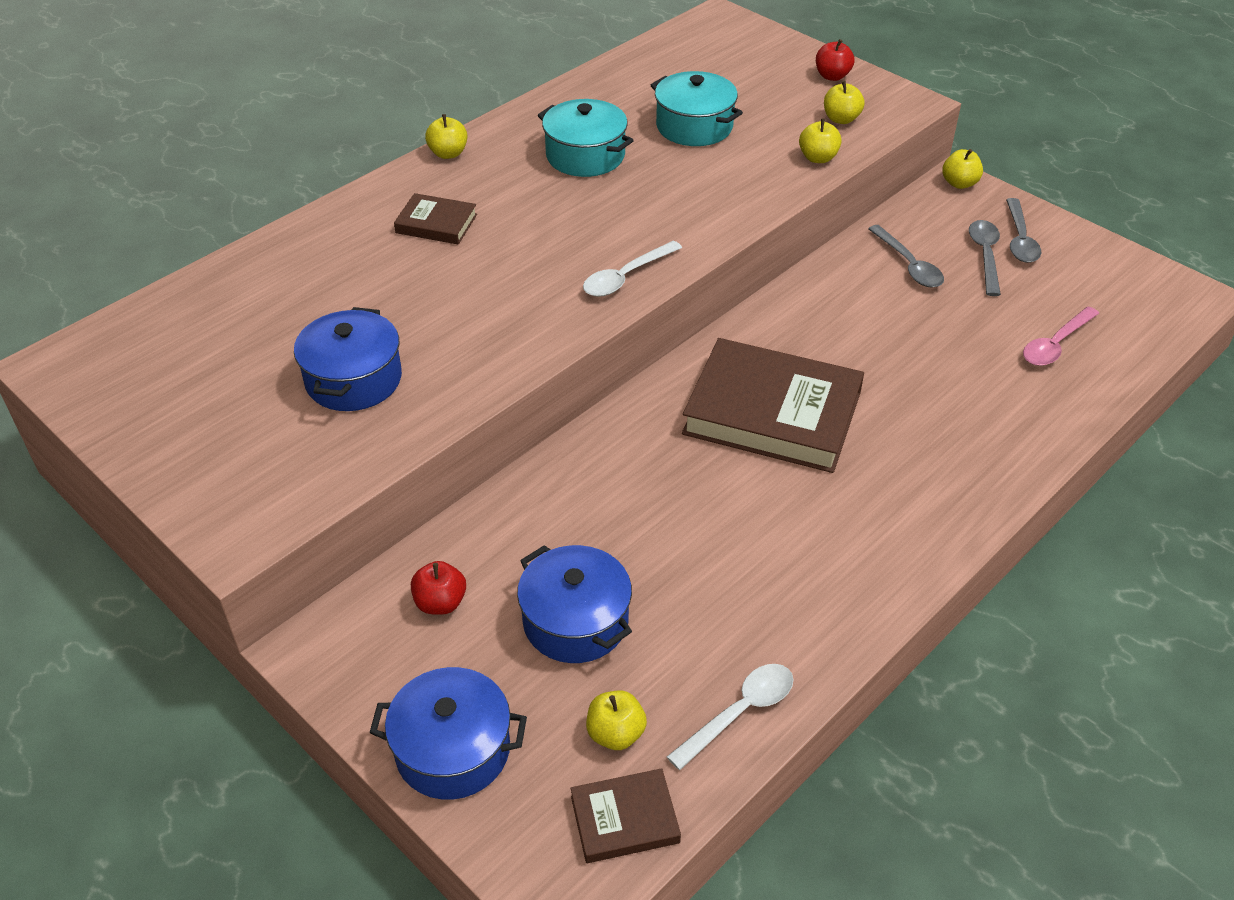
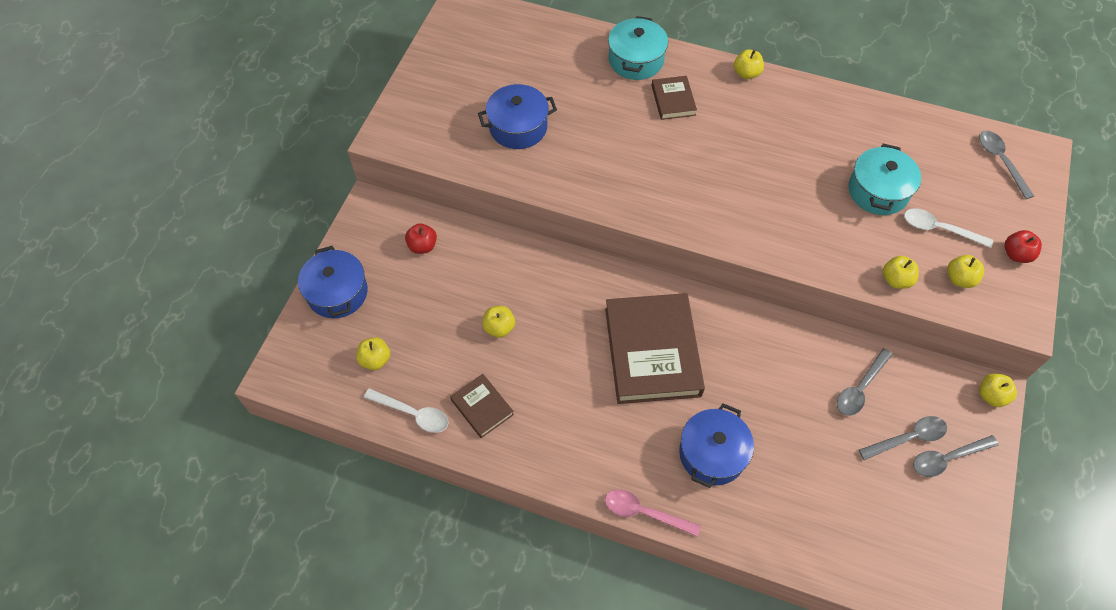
camera: 65 degrees right, 15 degrees up
(575, 621) = (438, 312): blue pot -> blue pot (712, 454)
(585, 156) = (796, 144): turquoise pot -> turquoise pot (636, 60)
(624, 819) = (327, 384): brown book -> brown book (482, 407)
(625, 277) = (684, 216): white spoon -> white spoon (939, 229)
(646, 557) = (499, 328): none -> yellow apple
(712, 41) = (1000, 161): none -> grey spoon
(1055, 345) = (831, 513): pink spoon -> pink spoon (644, 512)

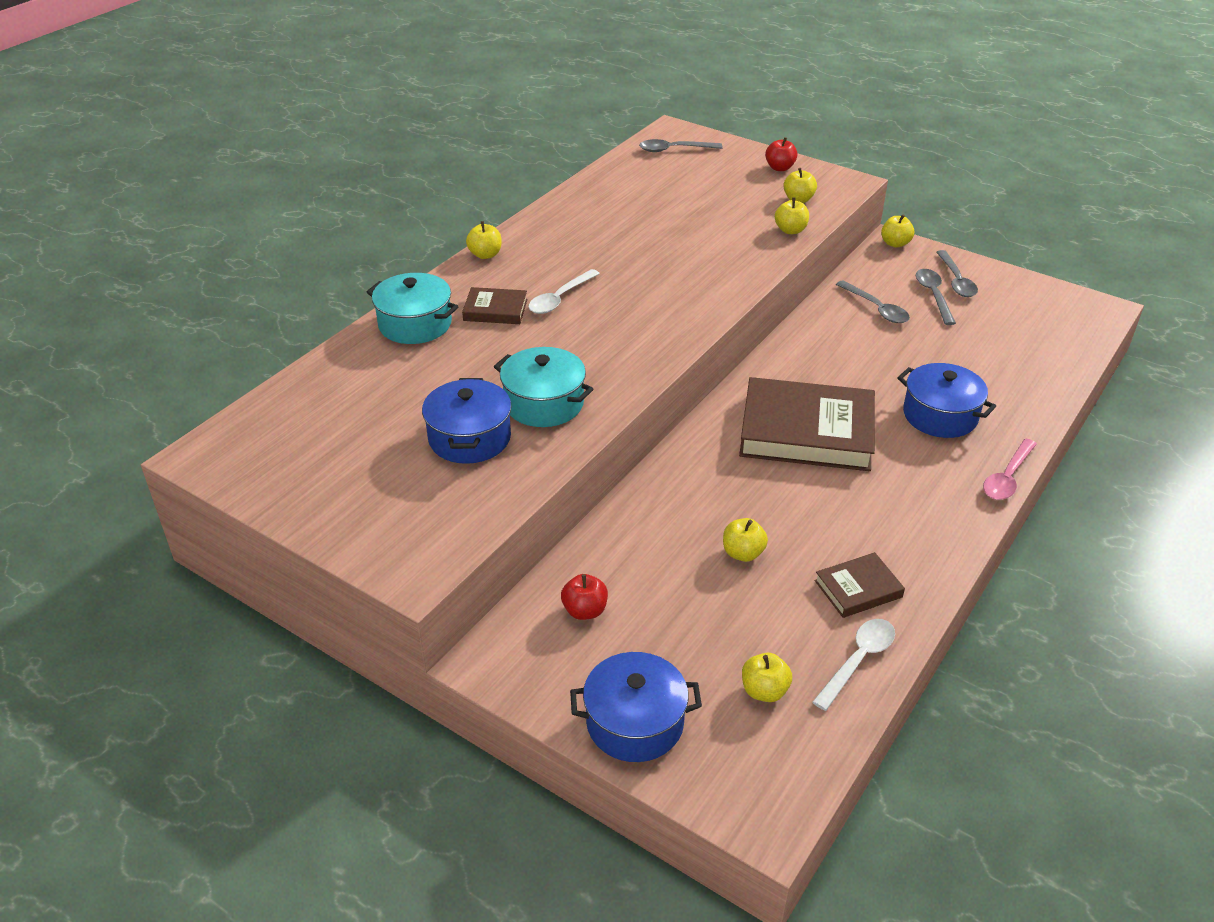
camera: 75 degrees left, 20 degrees down
(878, 191) = (682, 215): turquoise pot -> turquoise pot (544, 403)
(939, 229) = (739, 196): white spoon -> white spoon (559, 299)

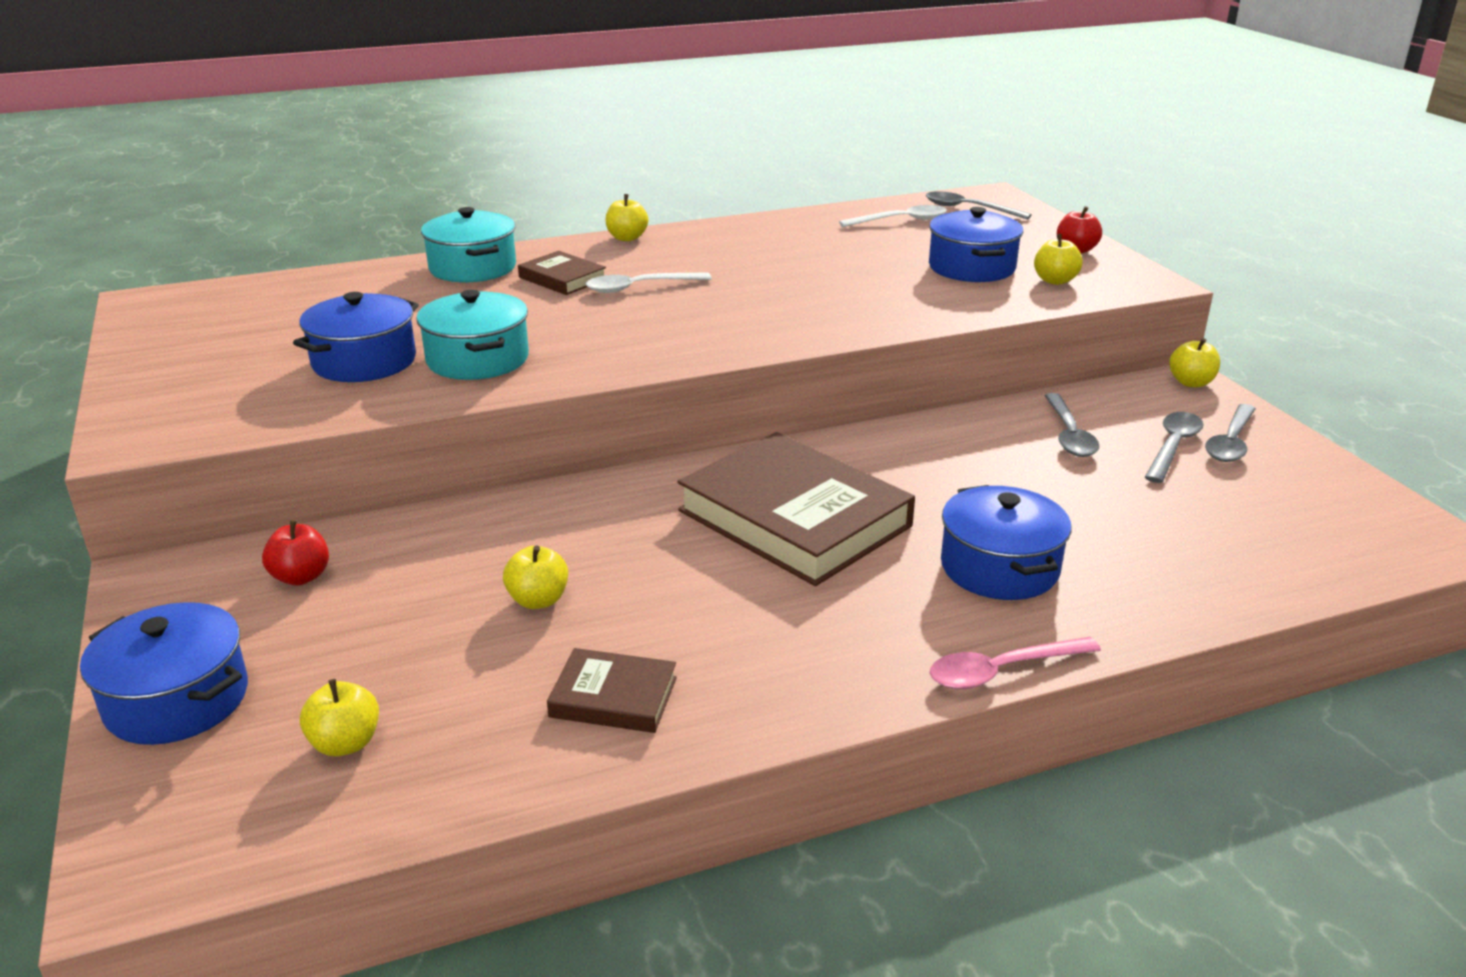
camera: 35 degrees right, 10 degrees down
(739, 205) = (971, 267): none -> blue pot
(790, 230) = (999, 303): yellow apple -> none
(858, 660) = (496, 771): white spoon -> white spoon (901, 221)

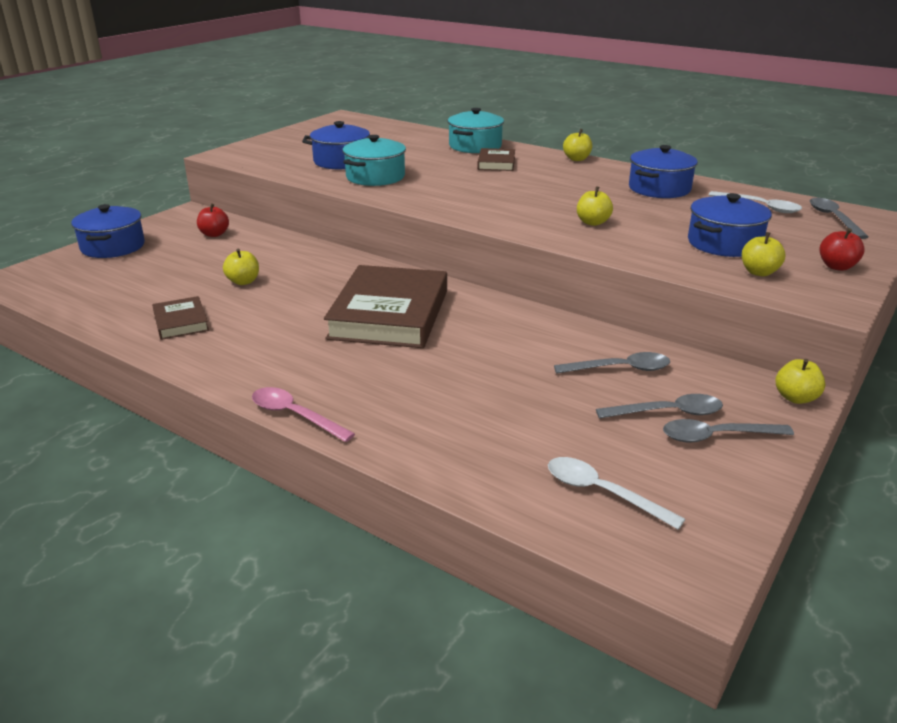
camera: 55 degrees right, 0 degrees up
(345, 743) = (107, 283): yellow apple -> yellow apple (592, 222)
(639, 287) = (516, 179): white spoon -> white spoon (602, 492)
(999, 567) = (409, 387): blue pot -> blue pot (659, 189)
(1069, 435) = (620, 369): grey spoon -> grey spoon turned 150 degrees counterclockwise

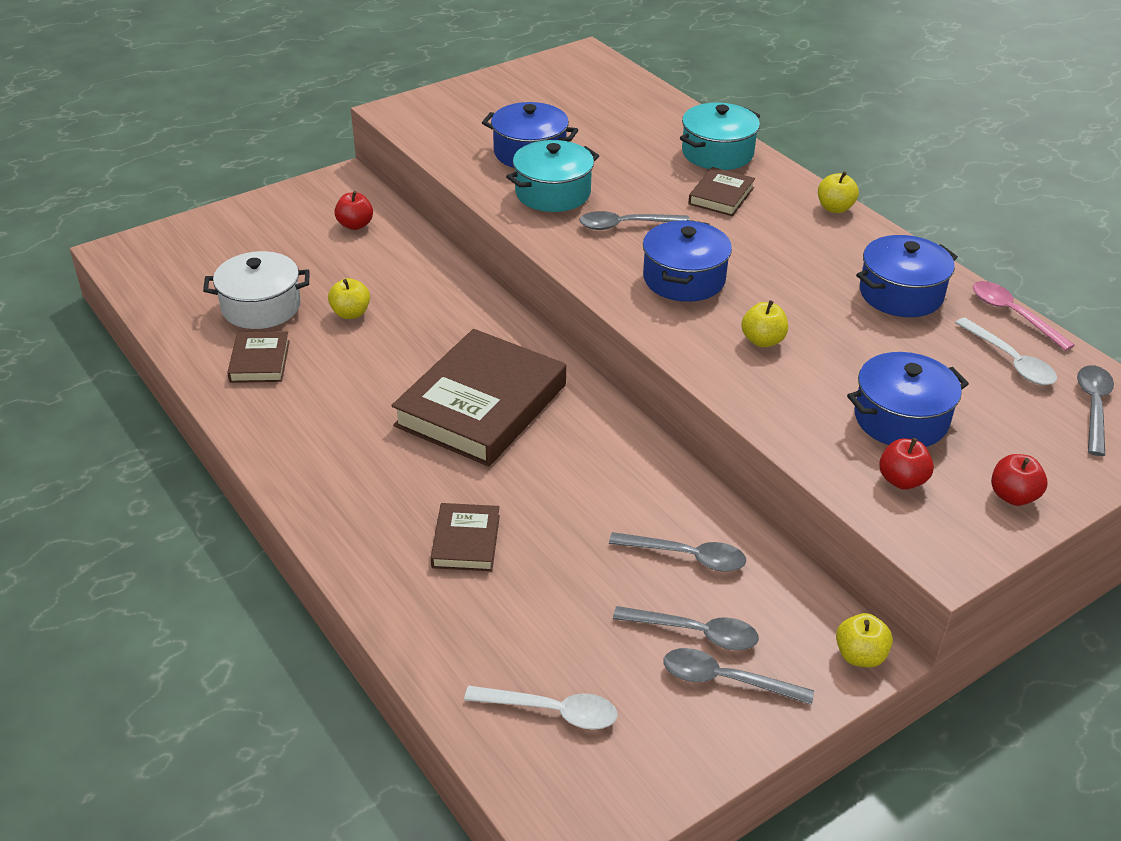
camera: 20 degrees right, 10 degrees up
(113, 247) = (239, 222): blue pot -> blue pot (684, 279)
(162, 290) = (261, 307): none -> white pot
(294, 415) = (310, 524): pink spoon -> pink spoon (1012, 314)
(440, 397) = (466, 541): none -> brown book
(442, 184) = (625, 225): none -> grey spoon
(602, 492) = (552, 711): white spoon -> white spoon turned 135 degrees clockwise
(759, 272) = (902, 480): yellow apple -> red apple

